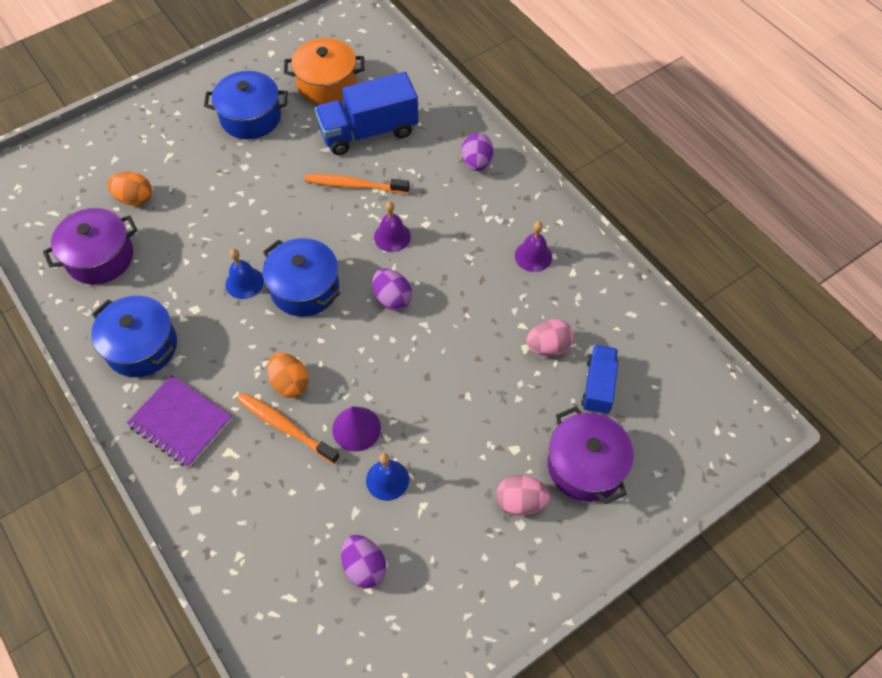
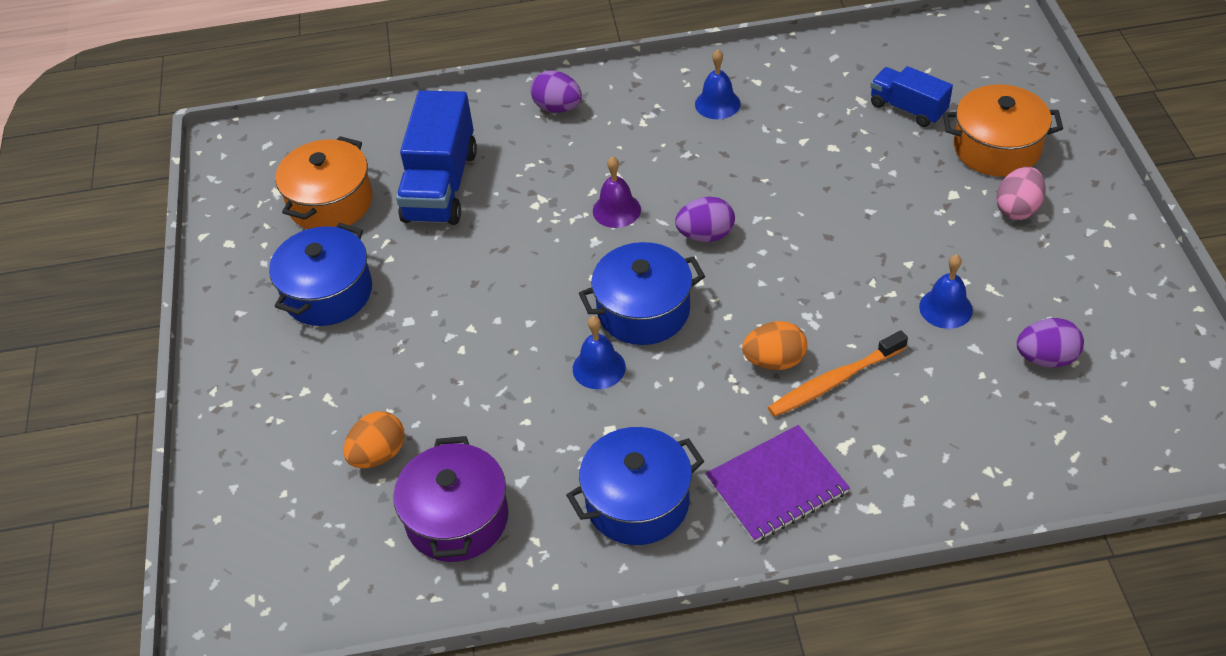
camera: 60 degrees left, 10 degrees down
(354, 185) = (515, 222): orange toothbrush -> none
(356, 428) = (867, 316): purple cone -> none
(533, 256) = (717, 104): purple bell -> blue bell
(548, 347) = (841, 129): pink egg -> none
(585, 466) = (996, 148): purple pot -> orange pot

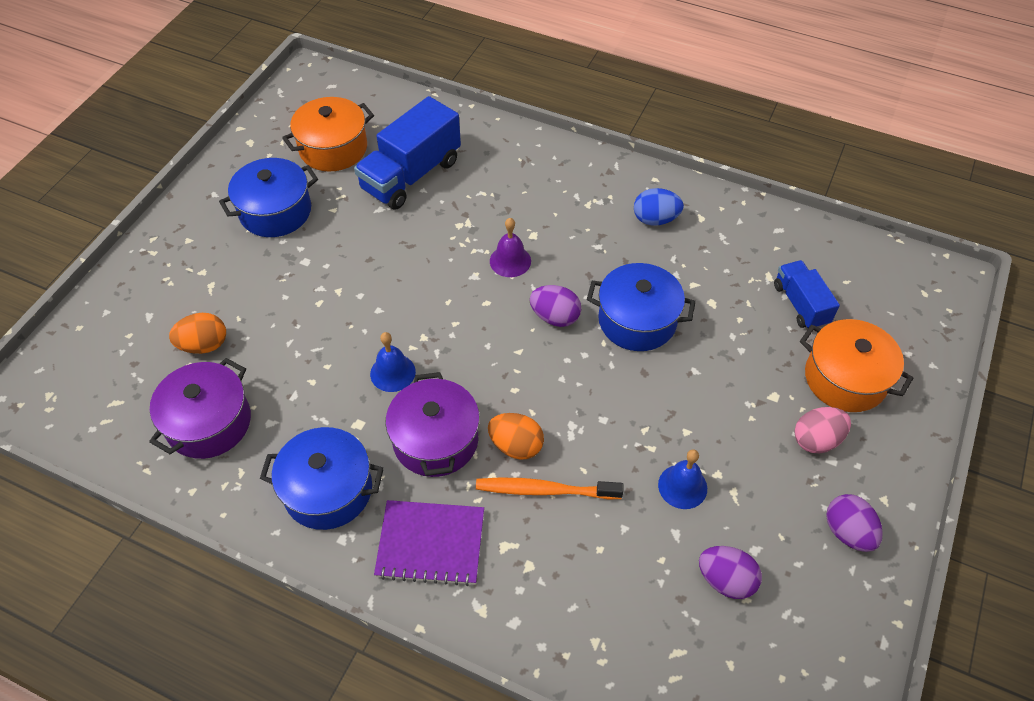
camera: 30 degrees right, 5 degrees up
(557, 108) = (539, 160): purple egg -> purple egg (847, 532)
(643, 310) = (460, 348): blue pot -> blue pot (637, 320)
(697, 400) = (435, 440): none -> purple pot
(717, 104) = (655, 219): blue bell -> blue egg

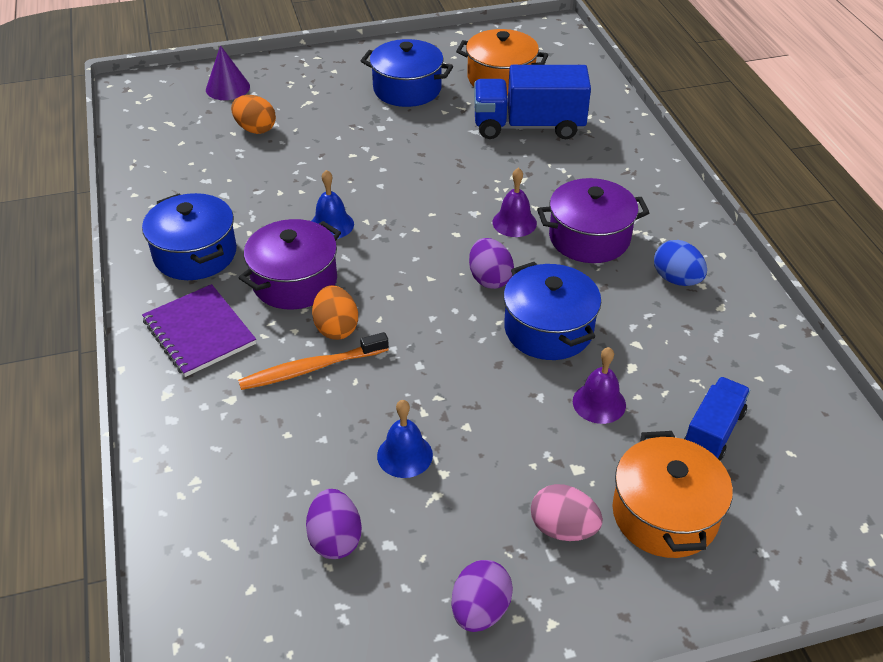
camera: 50 degrees right, 10 degrees down
(116, 328) = (227, 88): none -> purple cone
(209, 423) = (195, 169): purple pot -> purple pot (589, 238)
(544, 490) = (311, 368): orange toothbrush -> orange toothbrush turned 75 degrees counterclockwise
(728, 343) = (599, 403): none -> purple bell

